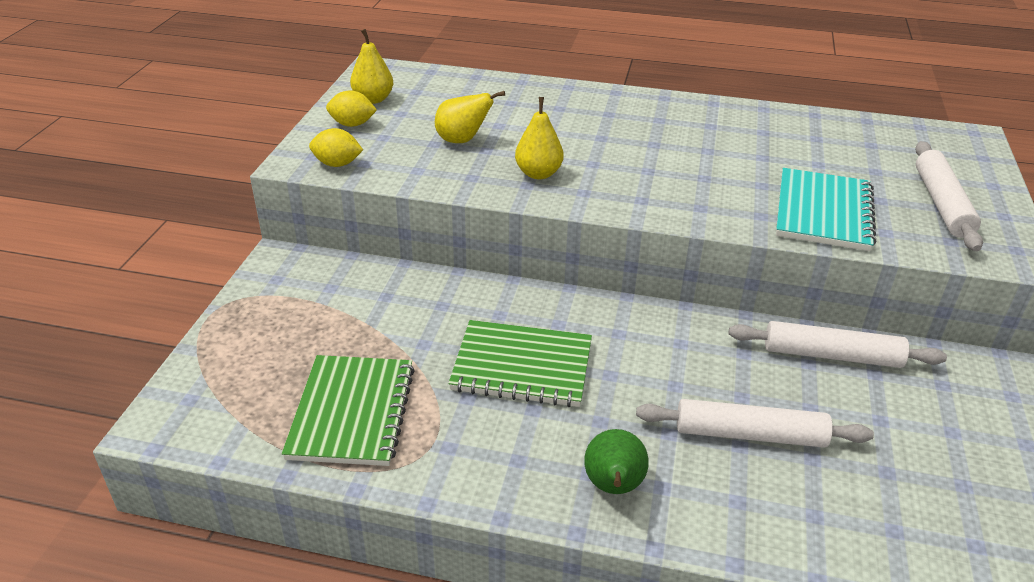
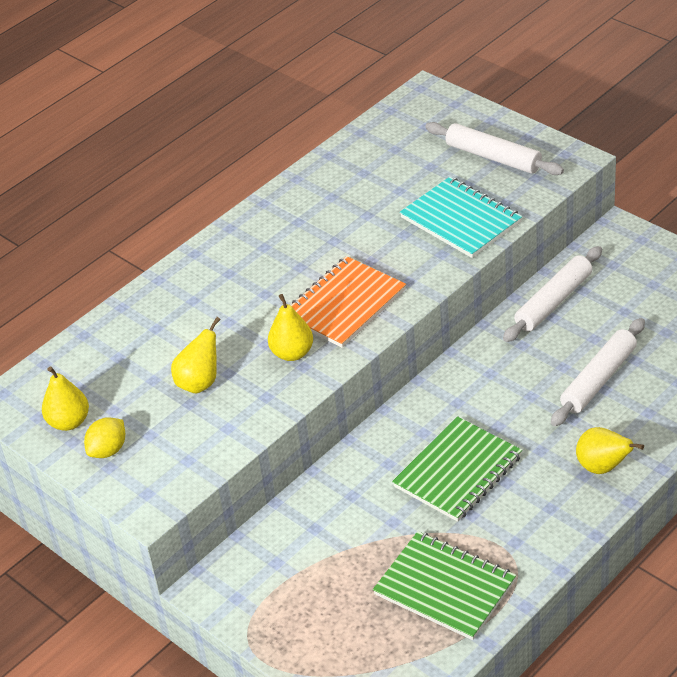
camera: 55 degrees left, 5 degrees up
(337, 164) = (175, 479): yellow lemon -> none
(613, 487) = (603, 467): green pear -> yellow pear
(629, 181) = (344, 304): none -> orange notebook

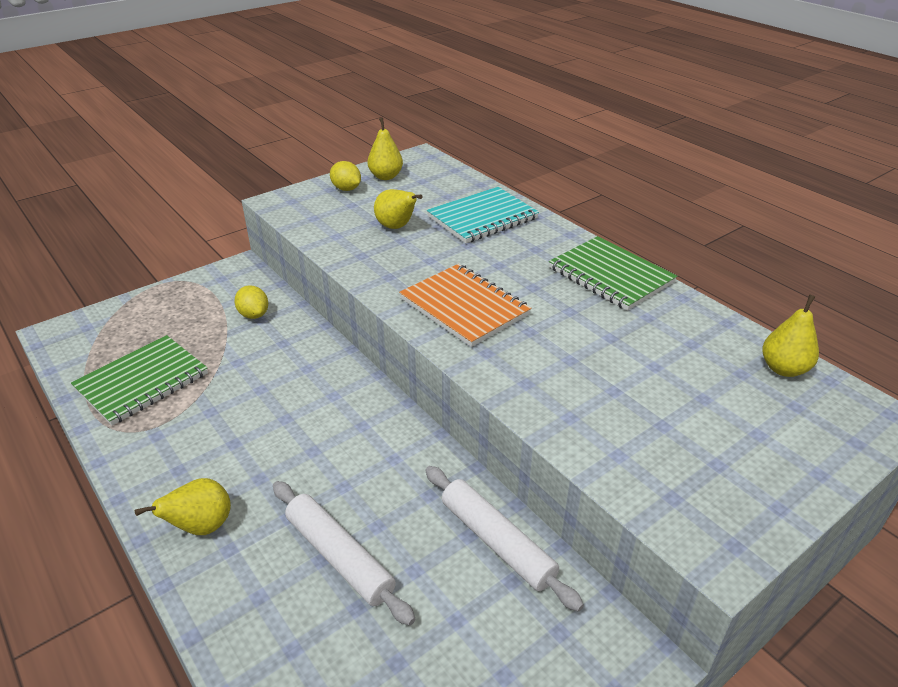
camera: 95 degrees right, 5 degrees down
(292, 353) = (409, 272): yellow pear -> yellow pear (783, 369)
(307, 537) = (254, 315): none -> yellow lemon
(458, 471) = (269, 411): green notebook -> green notebook (610, 275)
(461, 220) = (587, 408): turquoise notebook -> turquoise notebook (482, 217)
(493, 157) = (724, 461): white rolling pin -> none

